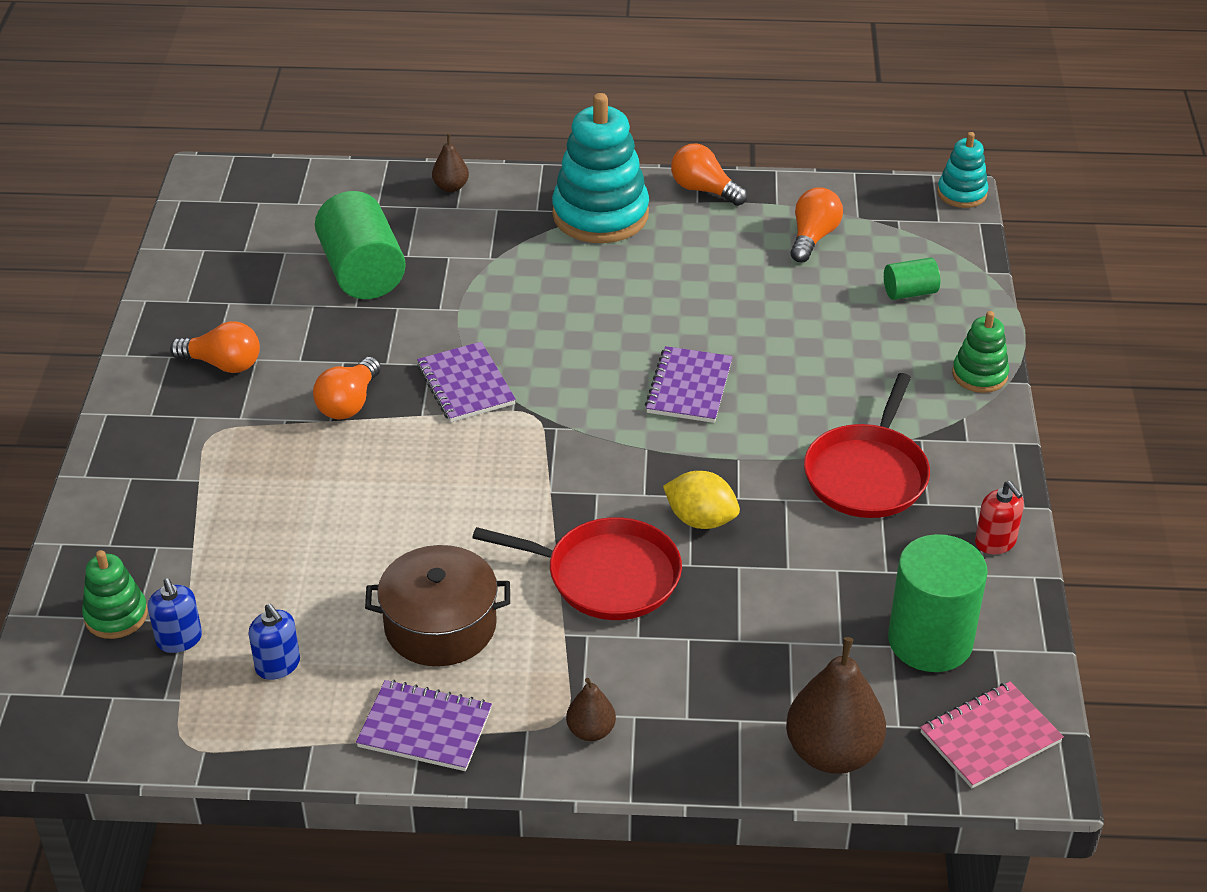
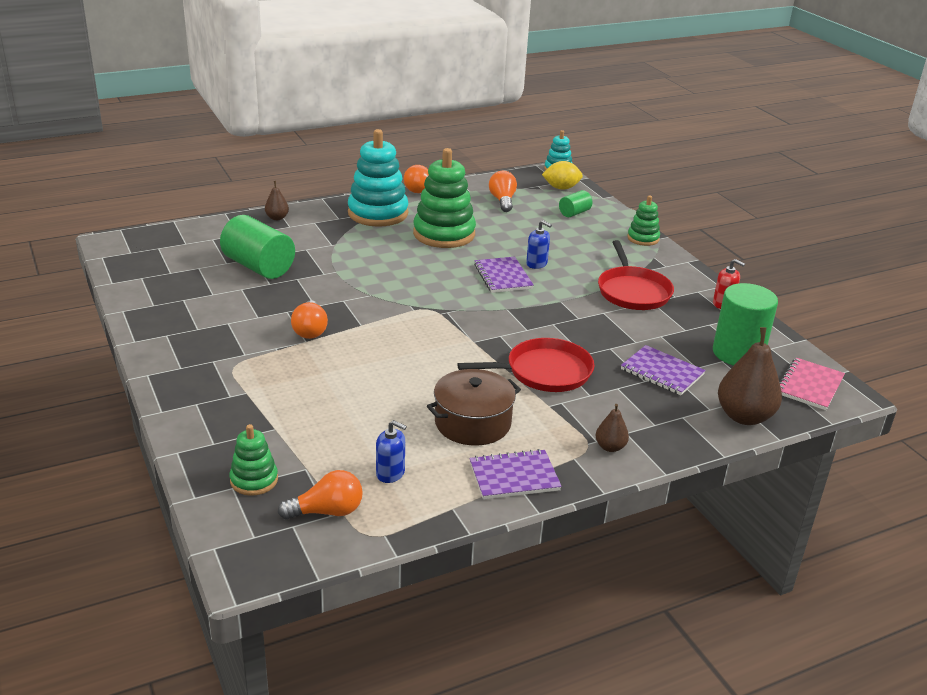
camera: 30 degrees left, 10 degrees down
(179, 639) = (311, 480): blue soap dispenser -> blue soap dispenser (536, 264)
(223, 364) = (208, 330): orange light bulb -> orange light bulb (327, 511)
(465, 385) = (374, 305): purple notebook -> purple notebook (662, 372)
(667, 281) = (444, 234): none -> green stacking toy
(700, 520) = (569, 333): yellow lemon -> yellow lemon (561, 188)

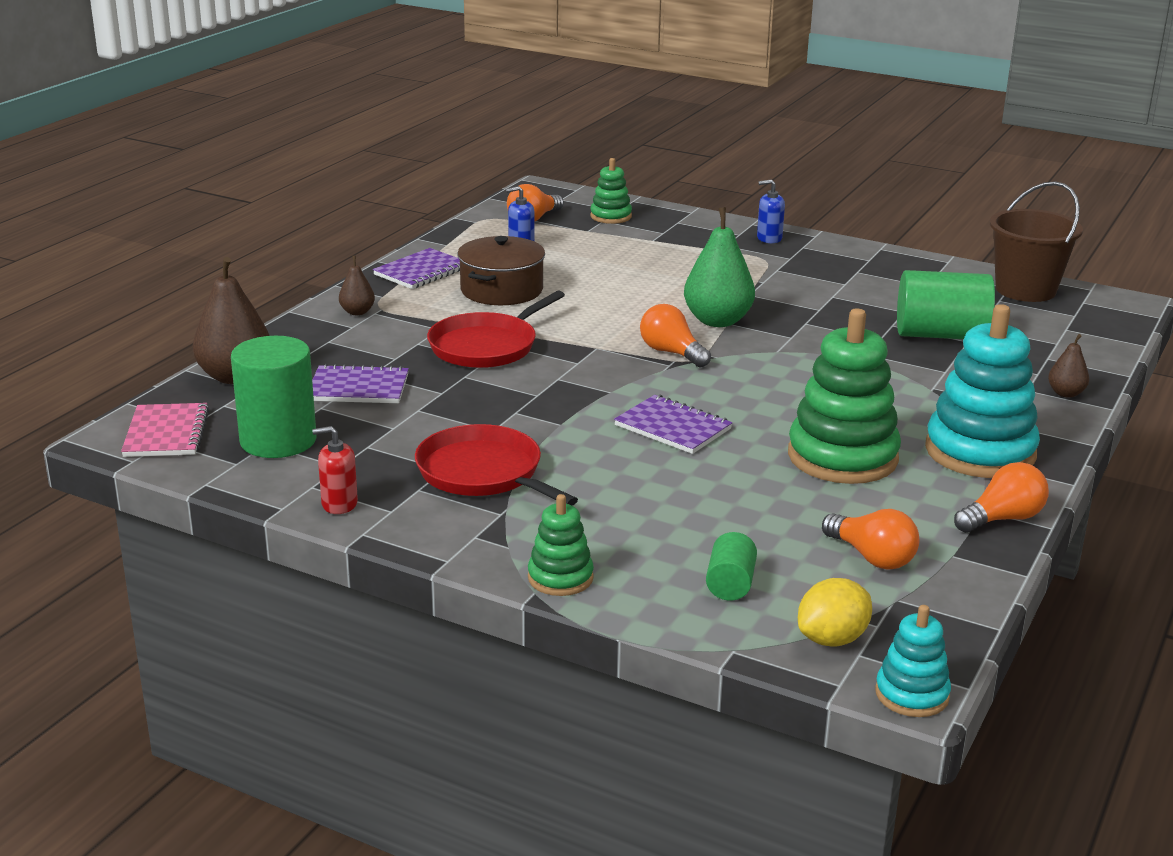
camera: 145 degrees right, 5 degrees down
(137, 272) = (1025, 290): none -> brown bucket
(310, 330) = (764, 303): orange light bulb -> orange light bulb (671, 353)
(365, 329) = (717, 321): none -> green pear
(536, 264) = (658, 463): blue soap dispenser -> blue soap dispenser (769, 238)

